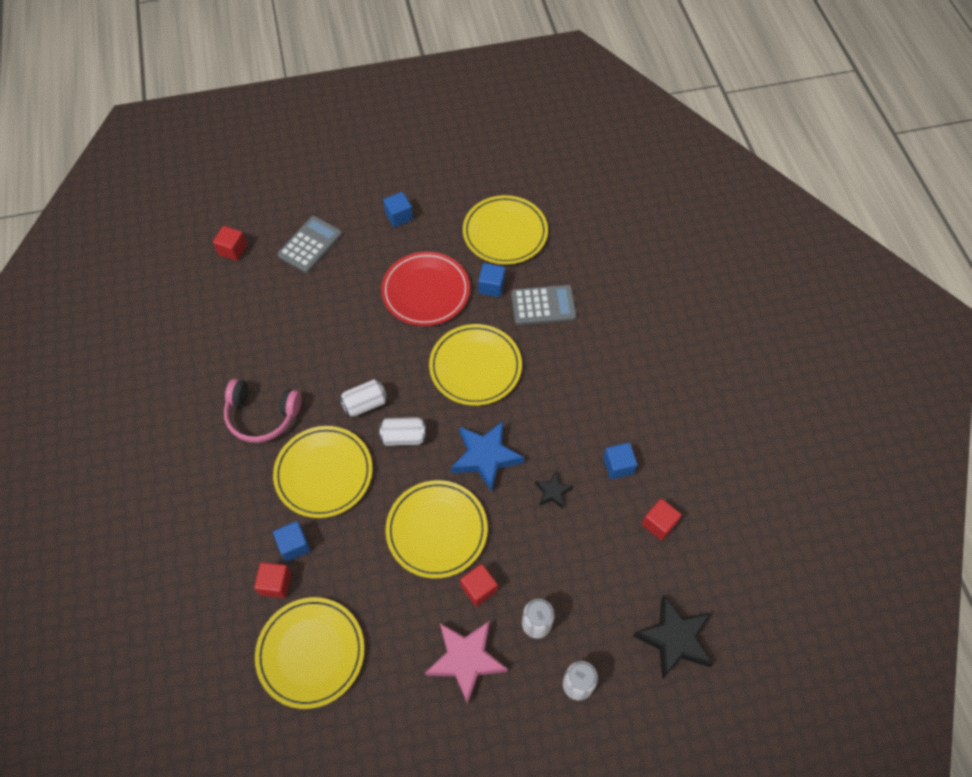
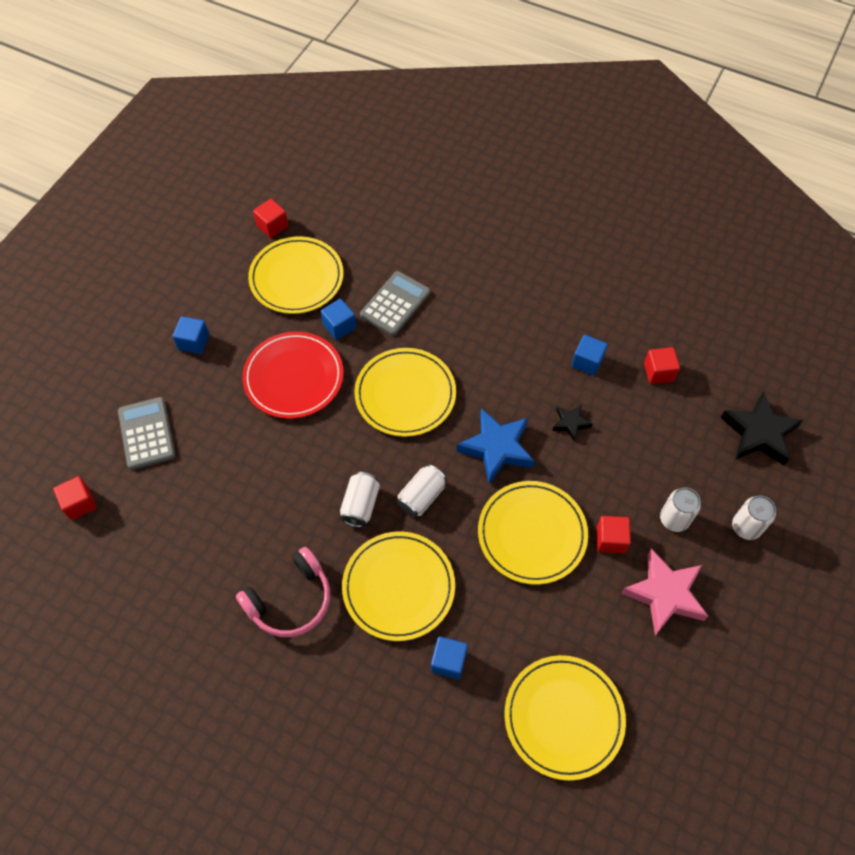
camera: 50 degrees left, 0 degrees up
(276, 584) = (473, 703): red cube -> red cube (272, 226)

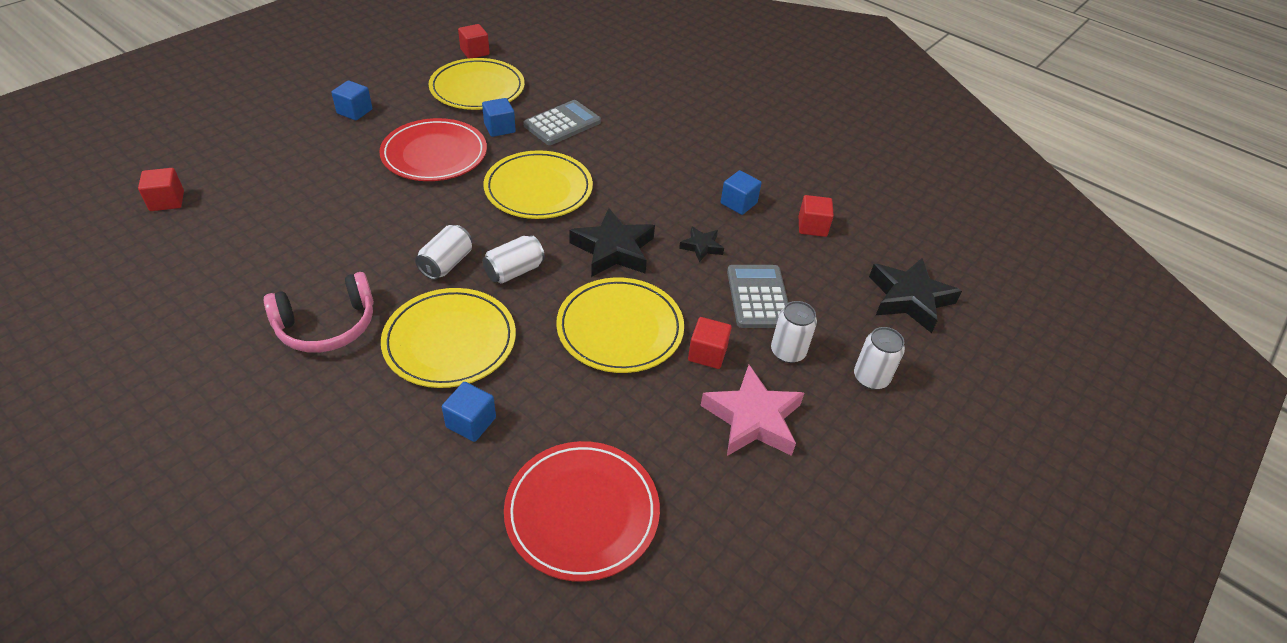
camera: 10 degrees right, 15 degrees down
(147, 433) = (267, 164): grey calculator -> grey calculator (758, 297)
(496, 448) = (613, 249): blue star -> black star
(563, 717) = (582, 512): yellow plate -> red plate

